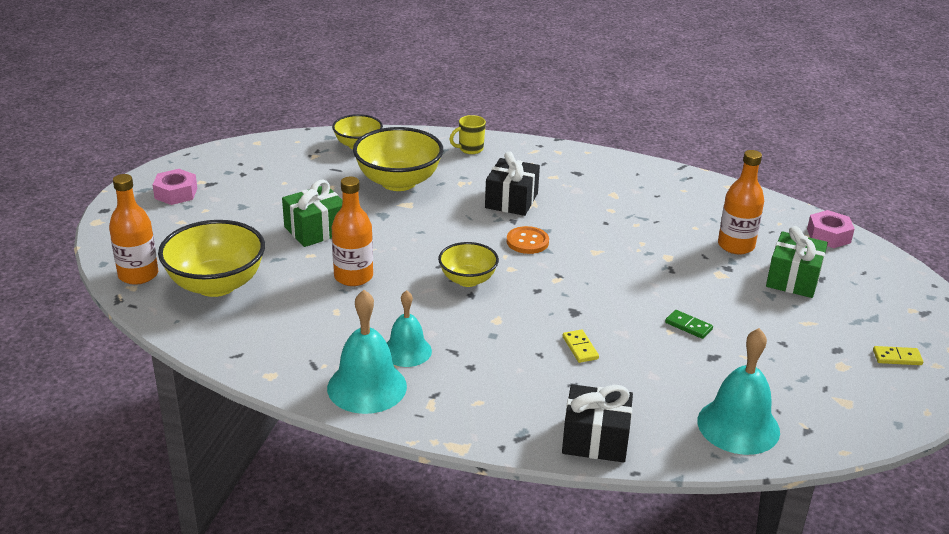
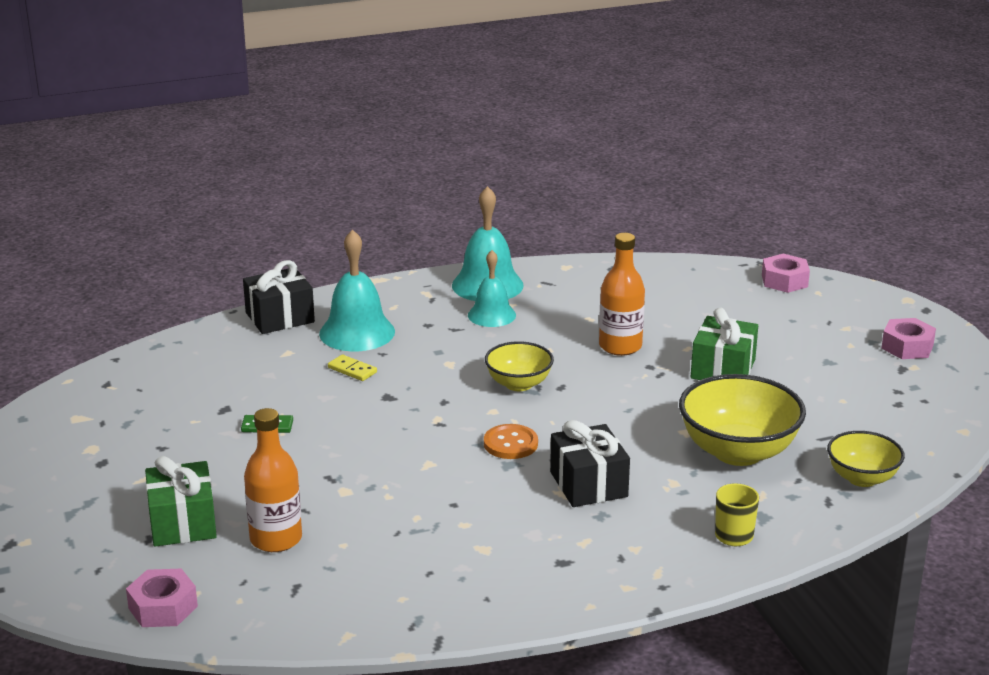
camera: 145 degrees right, 5 degrees down
(138, 275) = (784, 281): orange bottle -> pink nut
(216, 284) = (714, 298): yellow bowl -> none
(738, 426) = (169, 365): turquoise bell -> turquoise bell (357, 332)
(897, 357) = (34, 478): yellow domino -> none

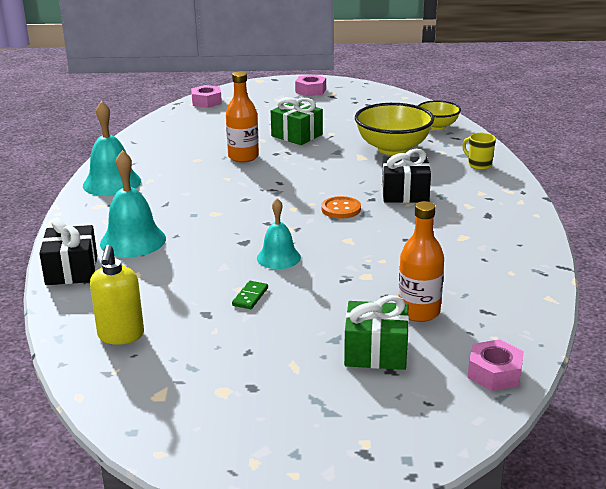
camera: 70 degrees left, 0 degrees up
(169, 374) = (121, 336): none -> yellow soap dispenser
(352, 370) = (191, 250): yellow domino -> none
(491, 315) = (159, 188): turquoise bell -> turquoise bell (278, 257)
(518, 384) = (265, 194): yellow bowl -> none

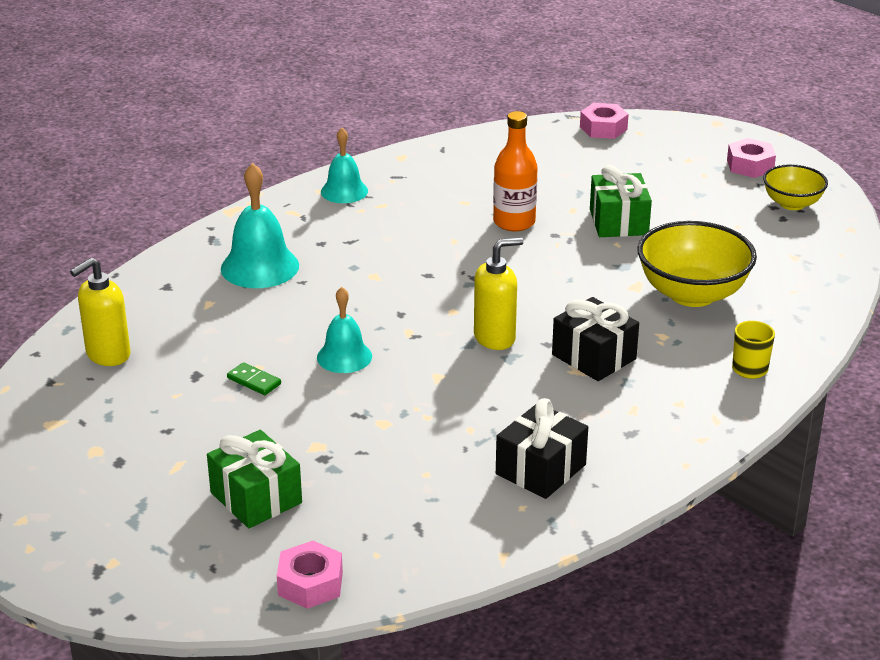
camera: 45 degrees right, 5 degrees up
(71, 270) = (169, 270): black gift -> black gift (540, 469)
(112, 183) = (344, 191): turquoise bell -> turquoise bell, size x0.65
(250, 297) = (254, 381): green domino -> green domino turned 60 degrees clockwise
(341, 209) = (495, 338): orange button -> yellow soap dispenser
(419, 312) = (359, 487): orange bottle -> none
(437, 126) = (807, 291): yellow bowl -> yellow bowl (792, 204)

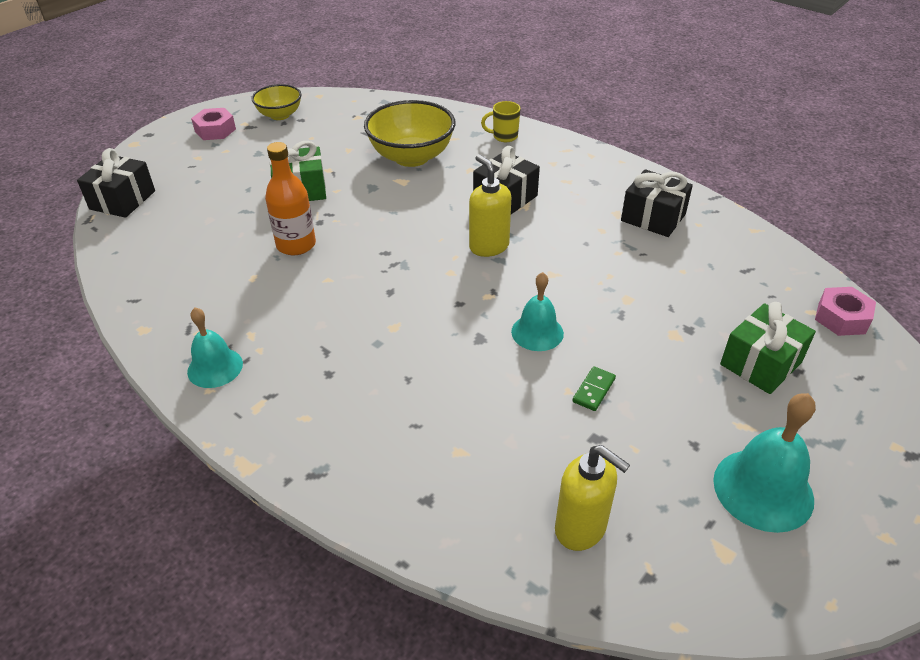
camera: 95 degrees left, 10 degrees up
(260, 267) = (380, 418): turquoise bell -> turquoise bell (763, 489)
(603, 128) = (122, 200): pink nut -> black gift

